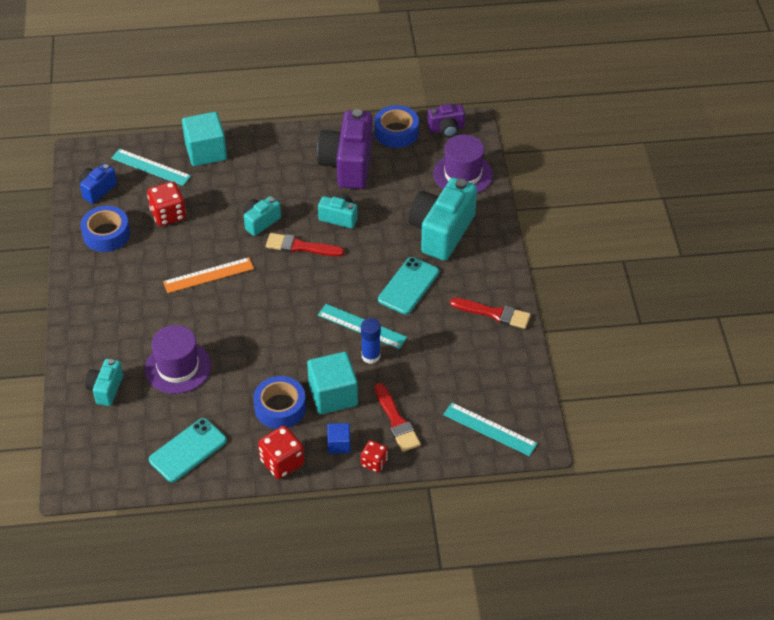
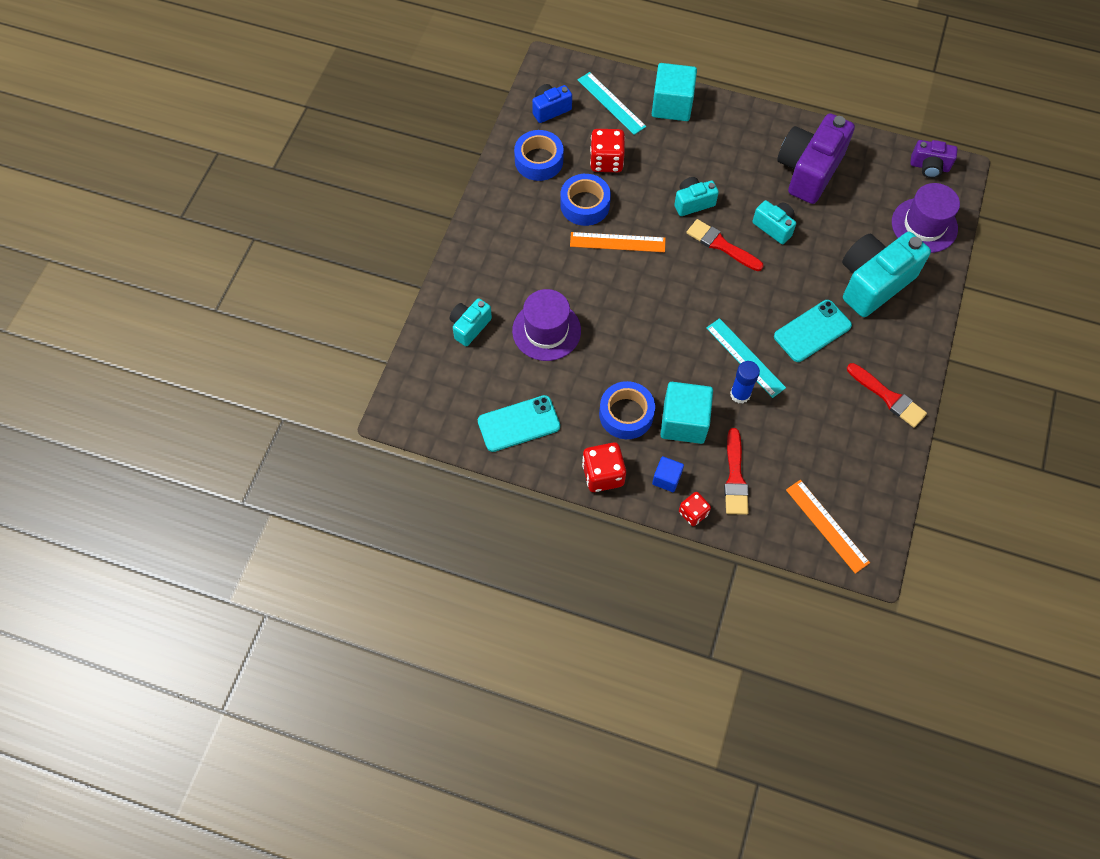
camera: 25 degrees right, 15 degrees up
(396, 132) = (874, 152): blue tape -> blue tape (585, 205)
(489, 429) = (827, 526): turquoise ruler -> orange ruler

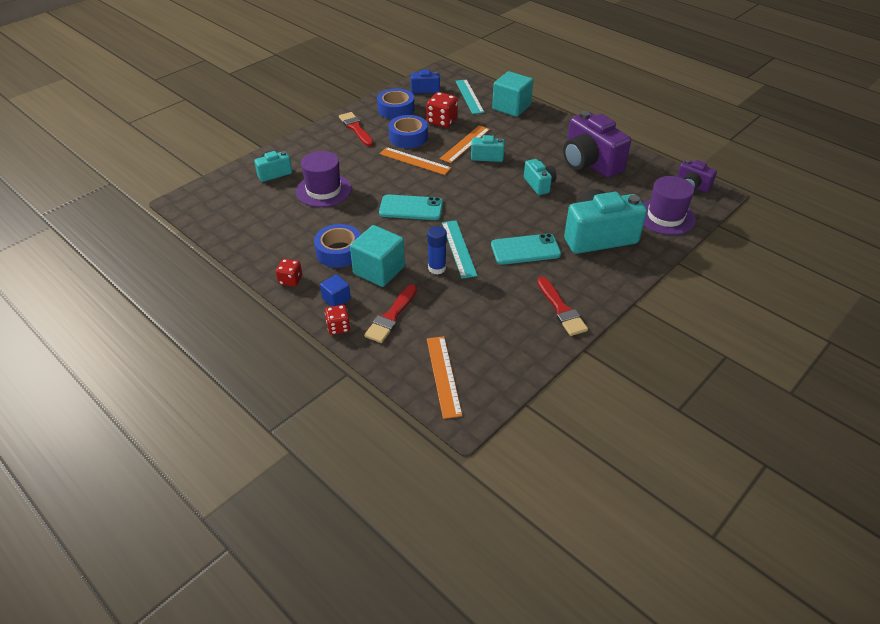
camera: 25 degrees right, 20 degrees down
(518, 424) = (257, 232): turquoise phone -> turquoise phone (411, 208)
(603, 474) = (290, 280): red dice -> red dice, size x0.62
(656, 191) = (465, 144): none -> orange ruler
(721, 245) = (490, 183): red brush -> red brush (356, 128)
(808, 171) = (589, 163): purple camera -> purple camera turned 90 degrees counterclockwise

